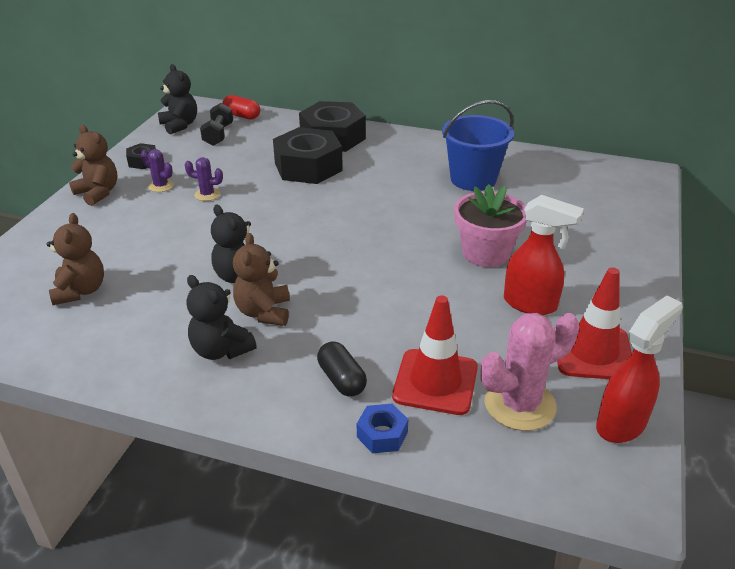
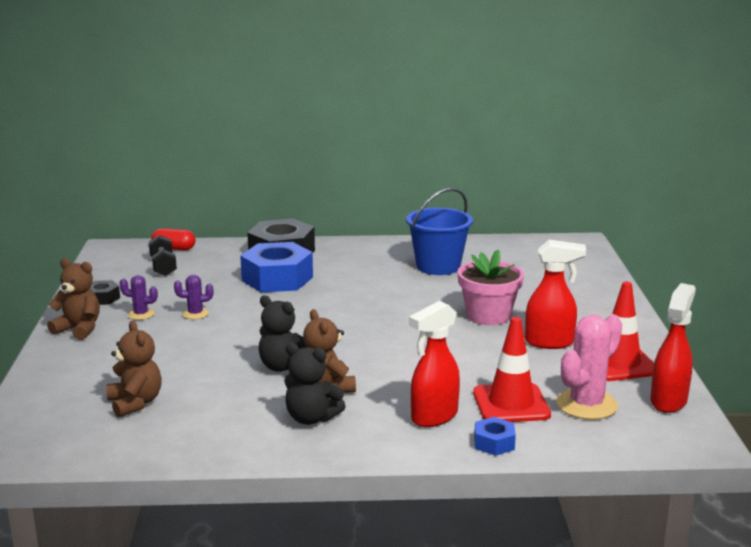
camera: 20 degrees left, 15 degrees down
(180, 125) = (114, 264): black teddy bear -> none
(308, 167) = (277, 279): black nut -> blue nut
(342, 379) = (433, 417): black capsule -> red spray bottle

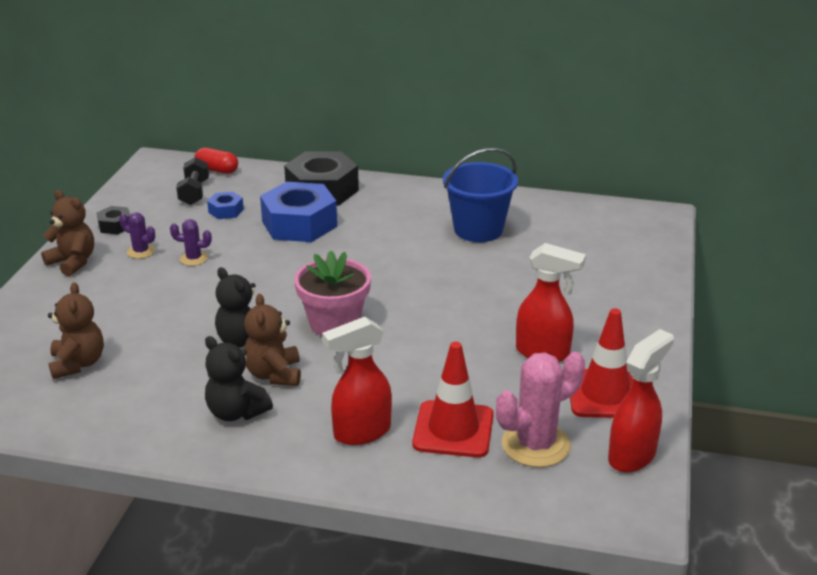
camera: 15 degrees right, 10 degrees up
(488, 316) = (496, 305): pink flower pot -> pink flower pot (334, 323)
(494, 443) = (406, 478): blue nut -> blue nut (226, 211)

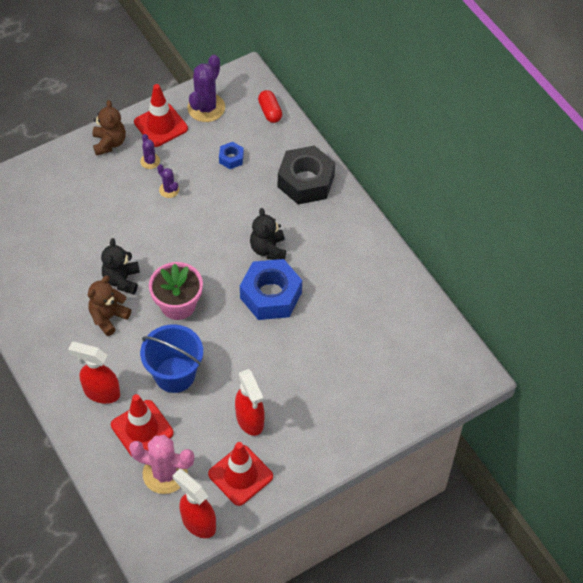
camera: 45 degrees right, 25 degrees up
(78, 364) = (35, 231): brown teddy bear -> none
(115, 226) = (161, 125): black nut -> red traffic cone
(147, 195) = (206, 108): none -> purple cactus
(194, 192) = (233, 126): black dumbbell -> none
(236, 412) = (65, 328): black teddy bear -> black teddy bear (268, 249)
(299, 224) = (256, 204): blue nut -> blue nut (271, 295)
(478, 229) = (348, 294): blue bucket -> blue bucket (174, 375)
(632, 456) = (198, 522): red spray bottle -> red spray bottle turned 135 degrees counterclockwise

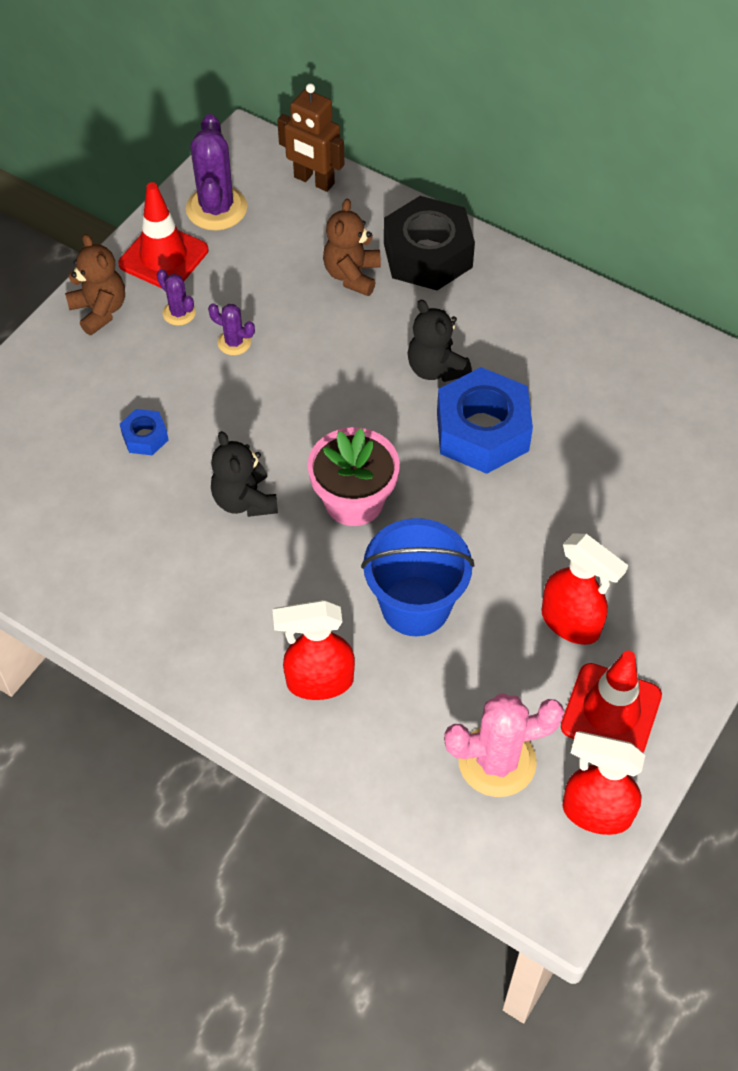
camera: 25 degrees left, 0 degrees up
(108, 317) = (259, 564): brown teddy bear -> brown teddy bear (352, 275)
(142, 429) = (418, 709): red traffic cone -> none
(231, 158) = (299, 264): blue nut -> blue nut (145, 437)
(270, 112) = (314, 181): red capsule -> brown robot

